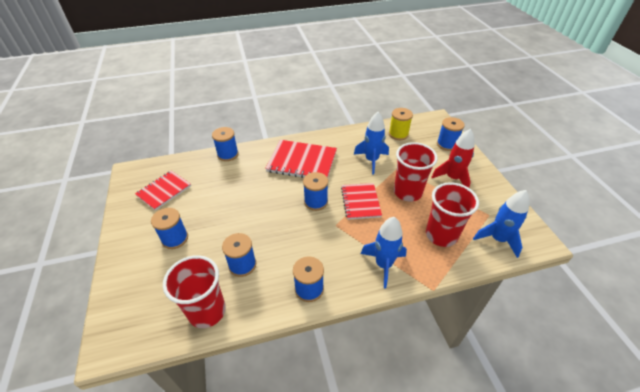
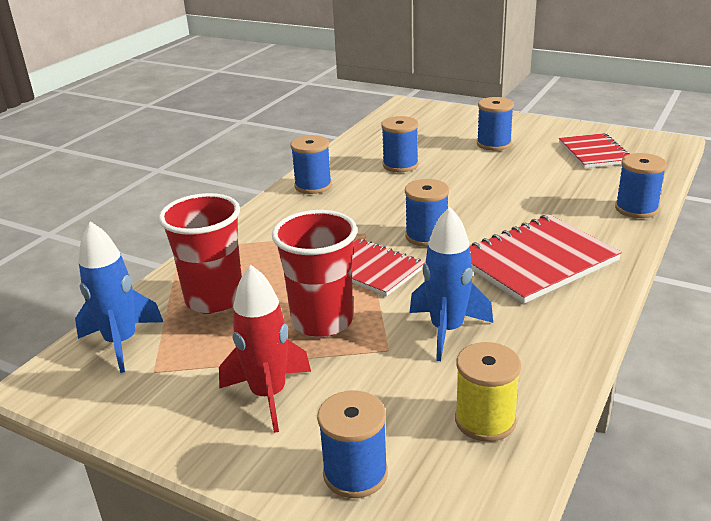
camera: 135 degrees right, 15 degrees down
(207, 311) = (375, 140): red cup -> none
(383, 265) = (260, 235): blue rocket -> none

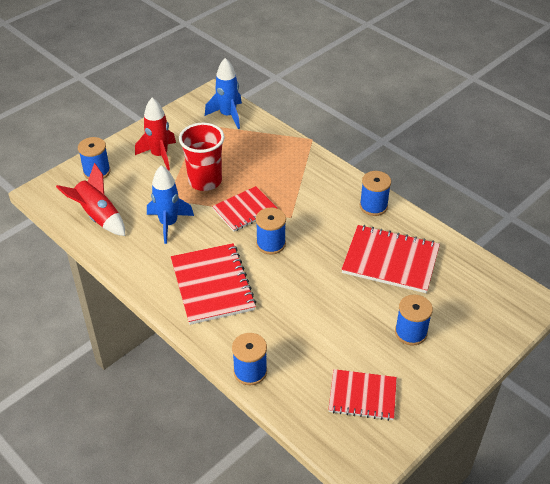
camera: 105 degrees right, 15 degrees up
(214, 299) = (248, 147): red cup -> none
(400, 165) = (390, 260): blue spool -> red notebook
(485, 420) = (98, 216): yellow spool -> red rocket

